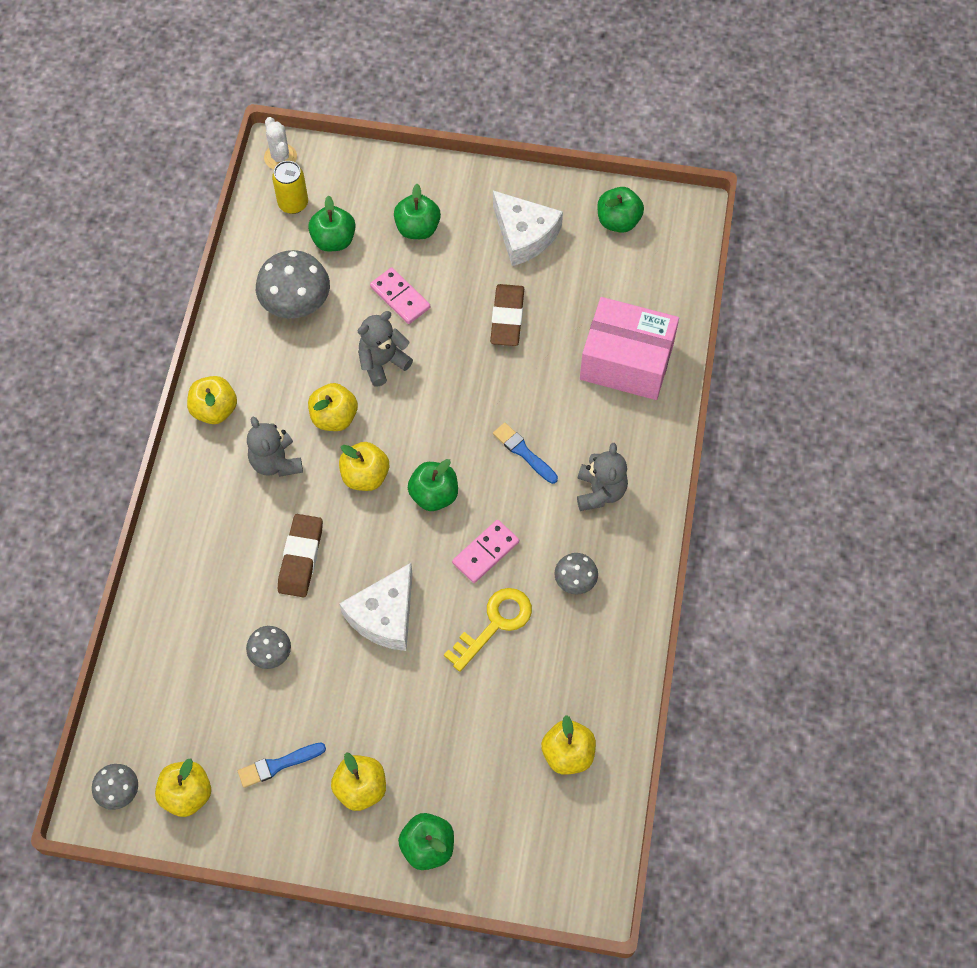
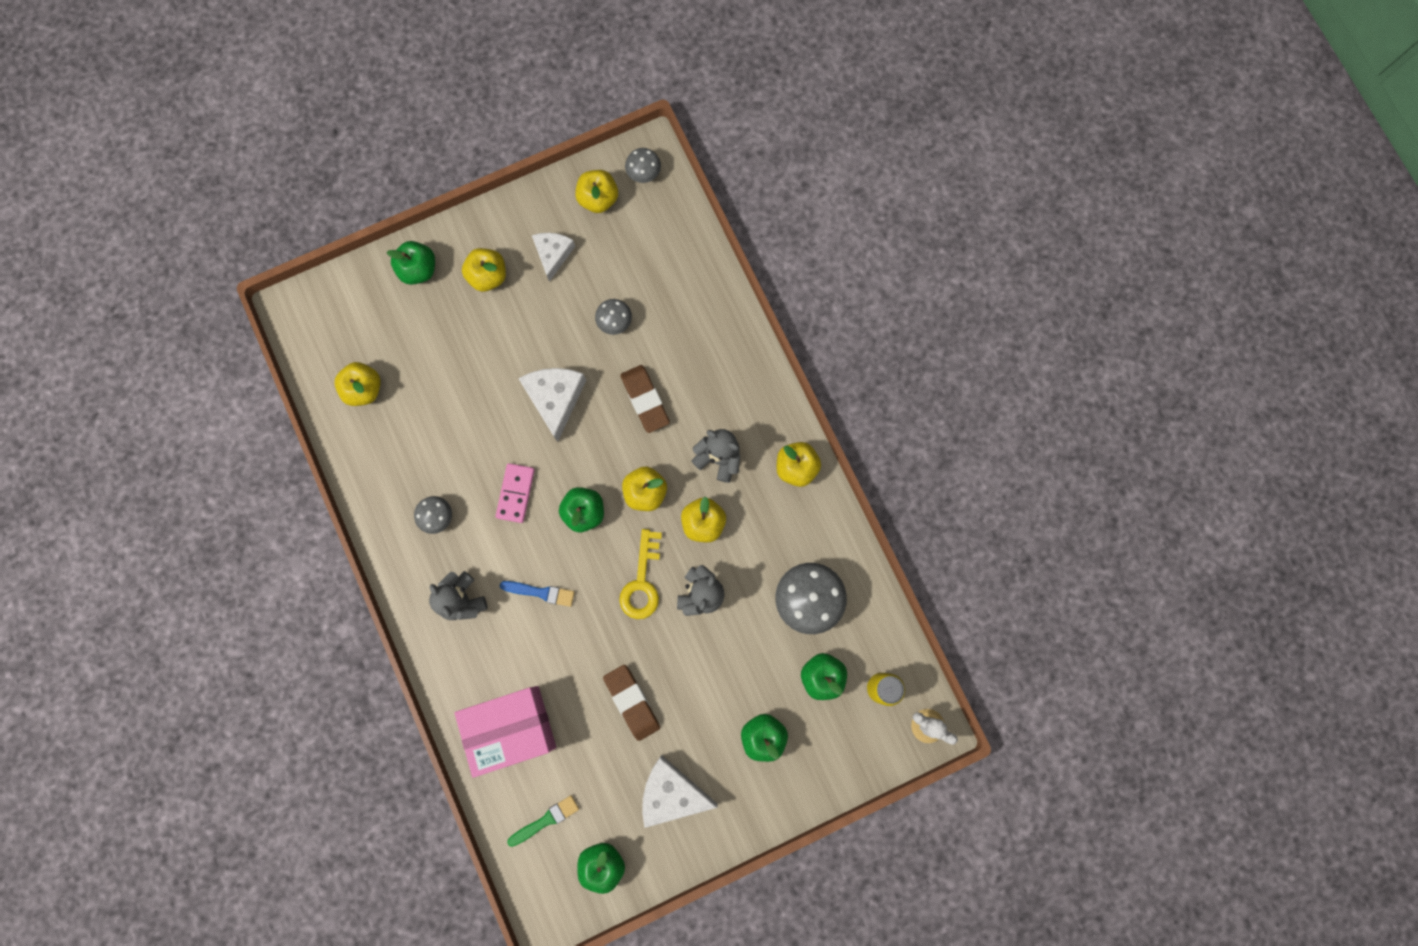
camera: 145 degrees right, 15 degrees up
(278, 765) = (553, 254): blue brush -> white cheese
(400, 297) = (730, 661): pink domino -> none
(494, 624) = (473, 445): yellow key -> yellow key (642, 581)
(643, 278) = (546, 820): none -> green brush

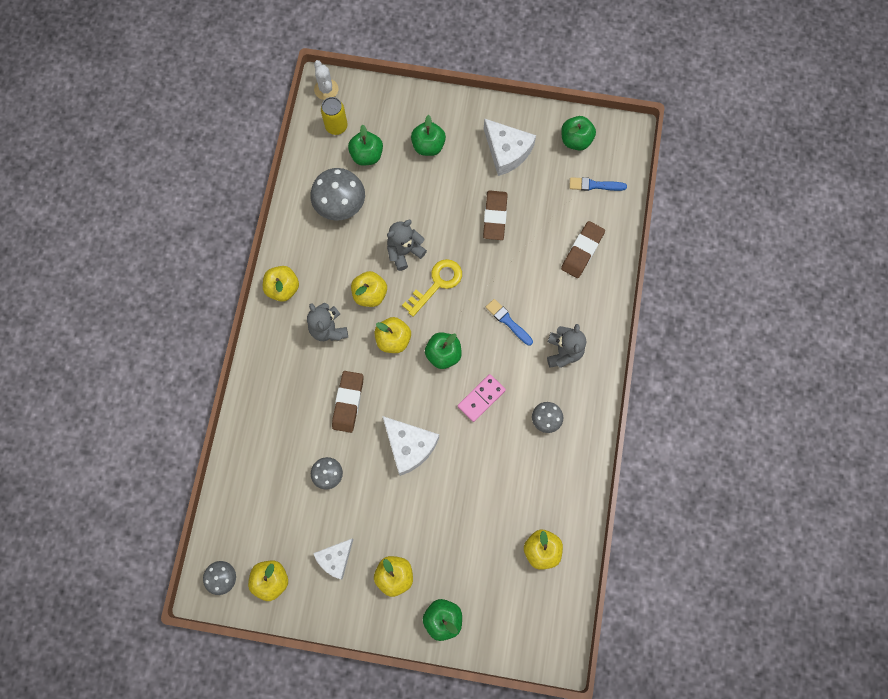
camera: 145 degrees left, 5 degrees down
(511, 728) = (582, 251): pink box -> brown eraser
(546, 820) = (594, 185): green brush -> blue brush
(555, 399) = (409, 446): white cheese -> white cheese turned 75 degrees counterclockwise

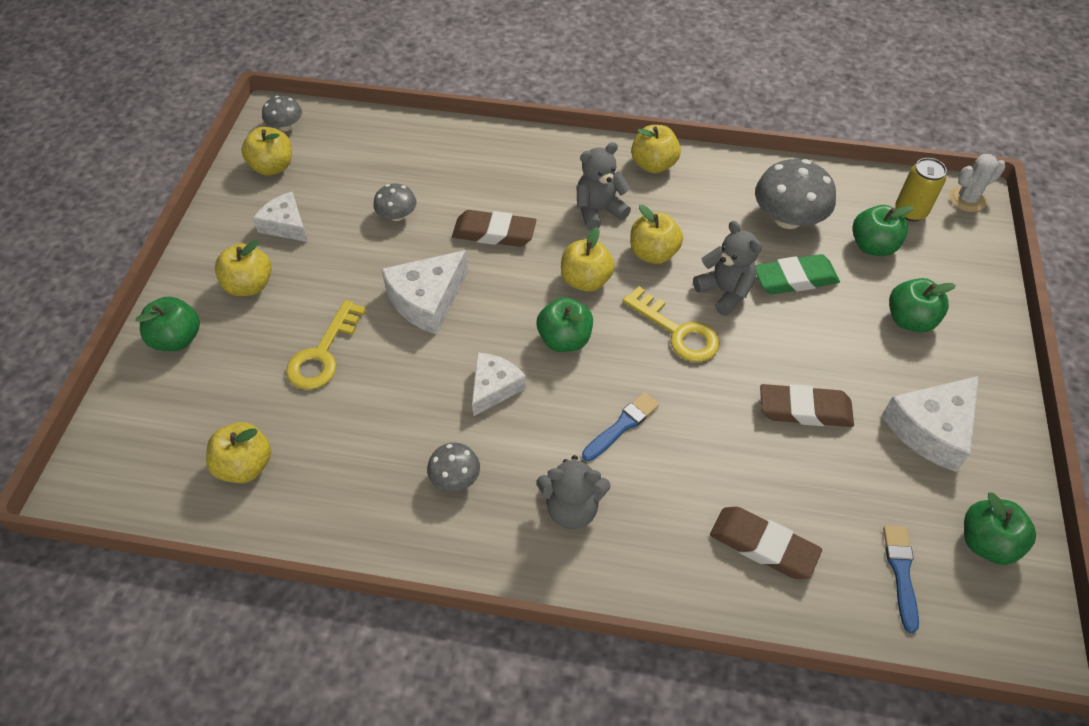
camera: 90 degrees right, 20 degrees down
(394, 207) = (795, 279): none -> green eraser
(455, 512) = (323, 353): none -> yellow key
(481, 398) = (494, 387): pink domino -> white cheese

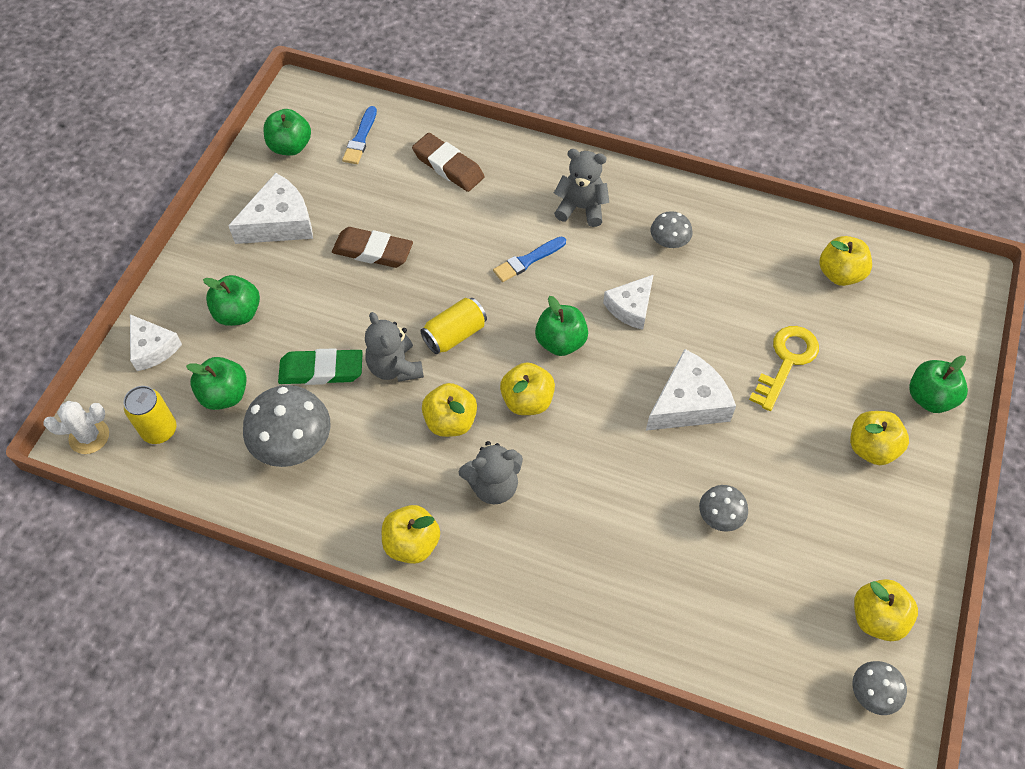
camera: 170 degrees left, 5 degrees up
(286, 225) = (845, 522): white cheese -> white cheese (153, 348)
(494, 233) = (613, 473): brown eraser -> none
(677, 331) = (455, 334): yellow key -> yellow can

